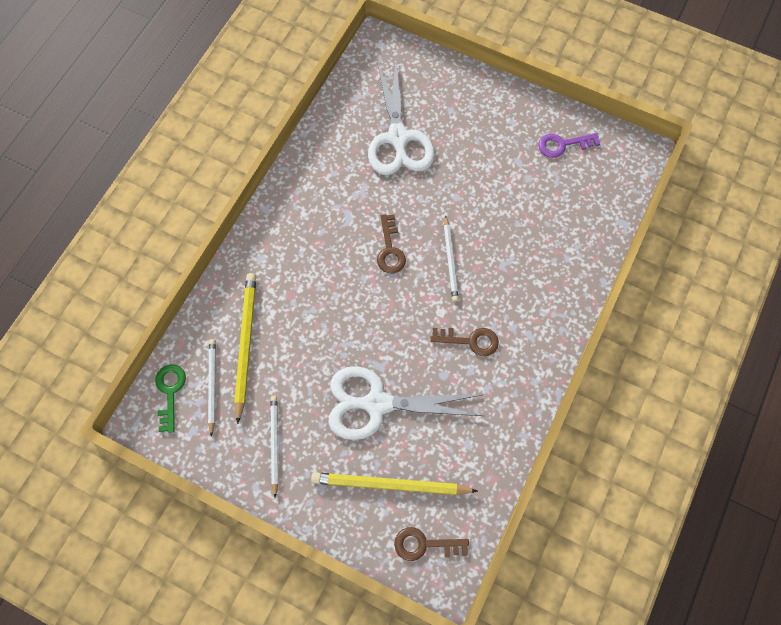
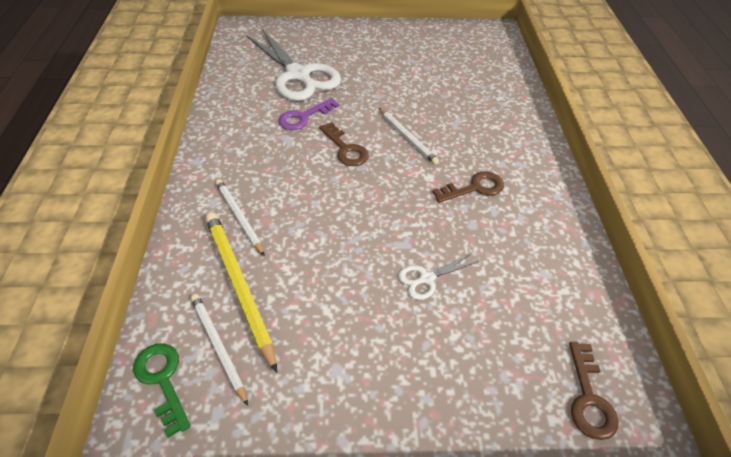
camera: 30 degrees left, 20 degrees down
(274, 444) = (336, 375): white pencil -> white pencil (239, 217)
(377, 404) = (426, 279): white scissors -> white scissors, size x0.44
(390, 485) = (501, 352): yellow pencil -> none
(424, 544) = (589, 398): brown key -> brown key turned 60 degrees counterclockwise
(562, 145) = (437, 41): purple key -> purple key (303, 117)

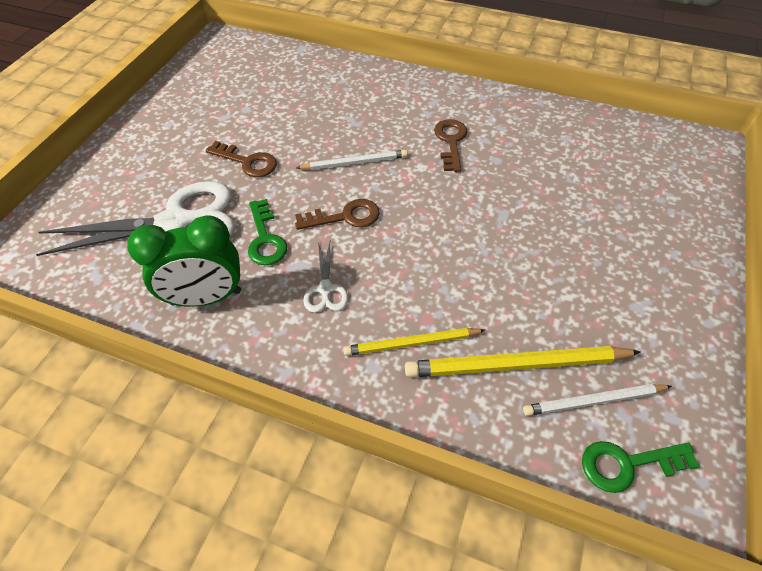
camera: 65 degrees left, 5 degrees up
(239, 217) = (411, 343): white pencil -> yellow pencil
(242, 108) = (206, 297): none -> green clock
(303, 117) = (265, 239): purple key -> green key
(426, 279) = (550, 212): white scissors -> white scissors (325, 289)
(589, 398) = (685, 162): brown key -> brown key (247, 162)

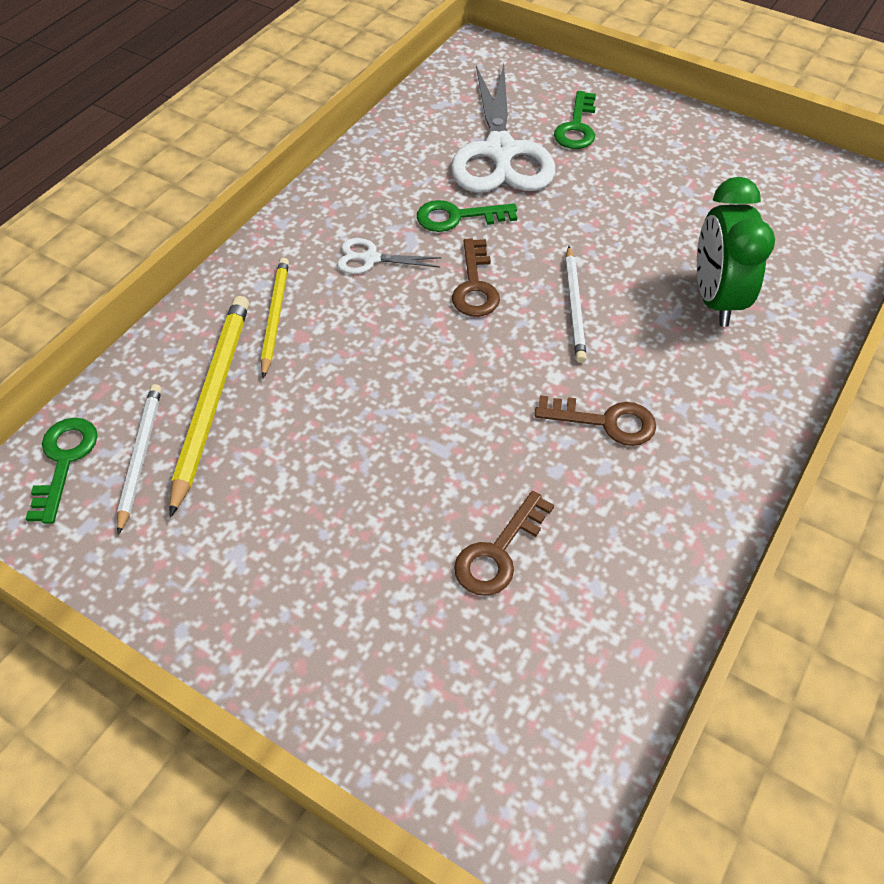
camera: 100 degrees right, 0 degrees up
(143, 178) = (577, 127): none -> green key
(206, 297) = (389, 173): green clock -> green clock (715, 299)
(247, 162) = (592, 208): brown key -> brown key (498, 553)

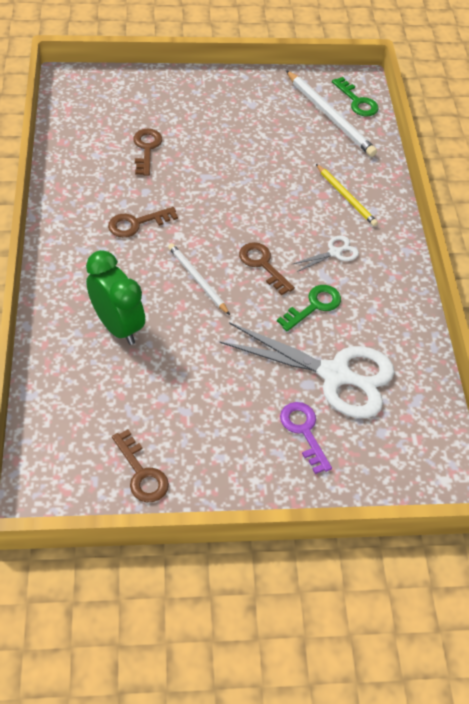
camera: 140 degrees right, 0 degrees up
(140, 456) = (330, 116): white pencil -> white pencil, size x1.60
(212, 399) = (328, 149): yellow pencil -> none
(500, 152) = (335, 375): white scissors -> white scissors turned 150 degrees clockwise
(577, 127) = (303, 431): green key -> purple key
(765, 162) = (142, 473): none -> brown key

